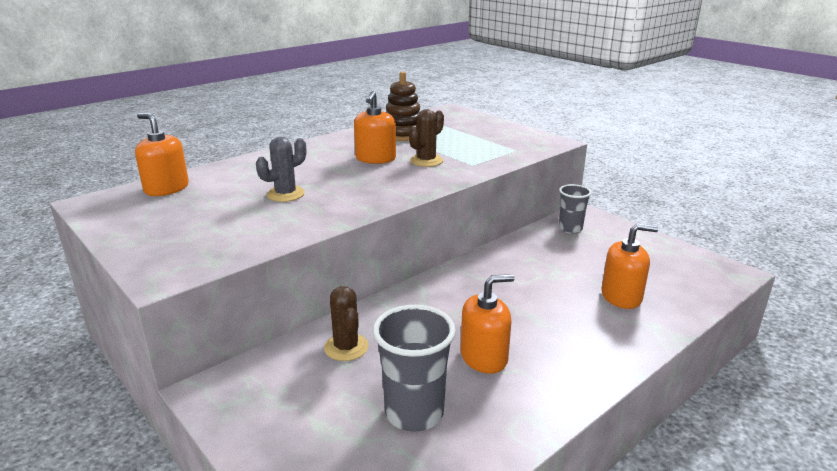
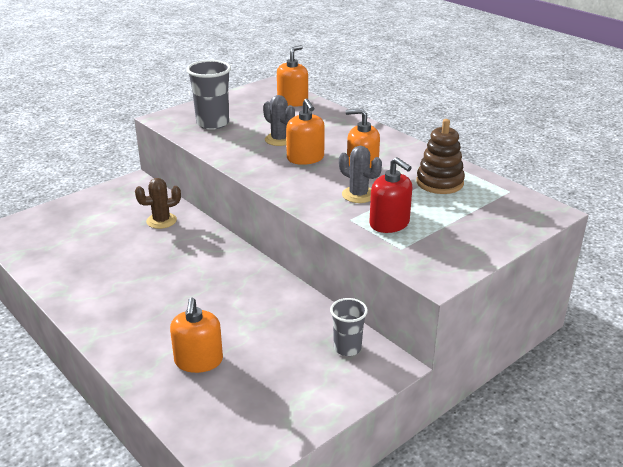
camera: 90 degrees right, 5 degrees up
(414, 413) = (87, 247): grey cup -> grey cup (212, 123)
(426, 161) = (358, 195): brown cactus -> grey cactus
(477, 152) = (389, 223): none -> red soap dispenser
(484, 357) = (132, 275): orange soap dispenser -> orange soap dispenser (305, 158)

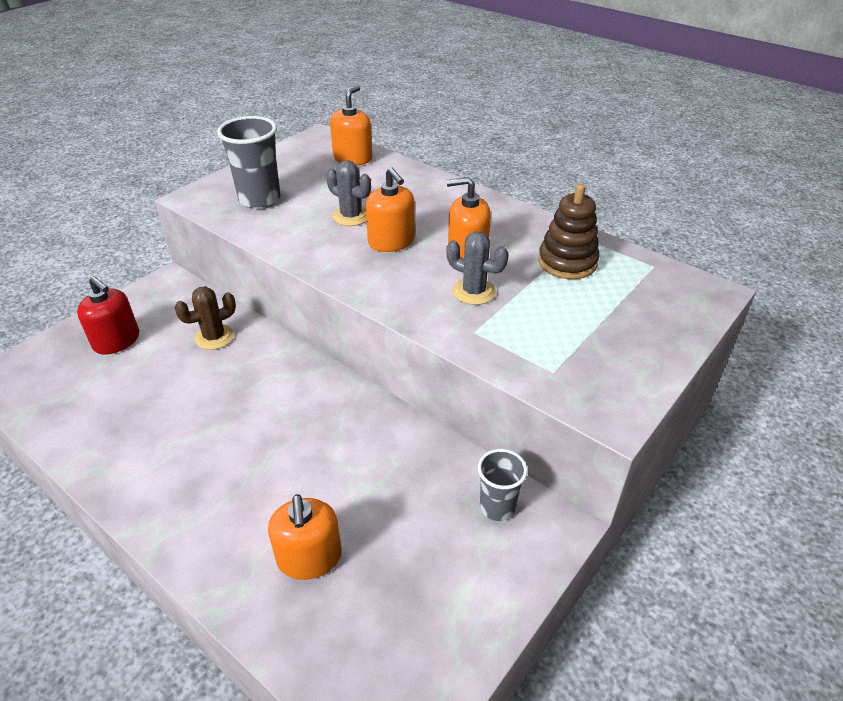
camera: 10 degrees left, 10 degrees up
(389, 223) = (526, 333): red soap dispenser -> red soap dispenser (117, 341)

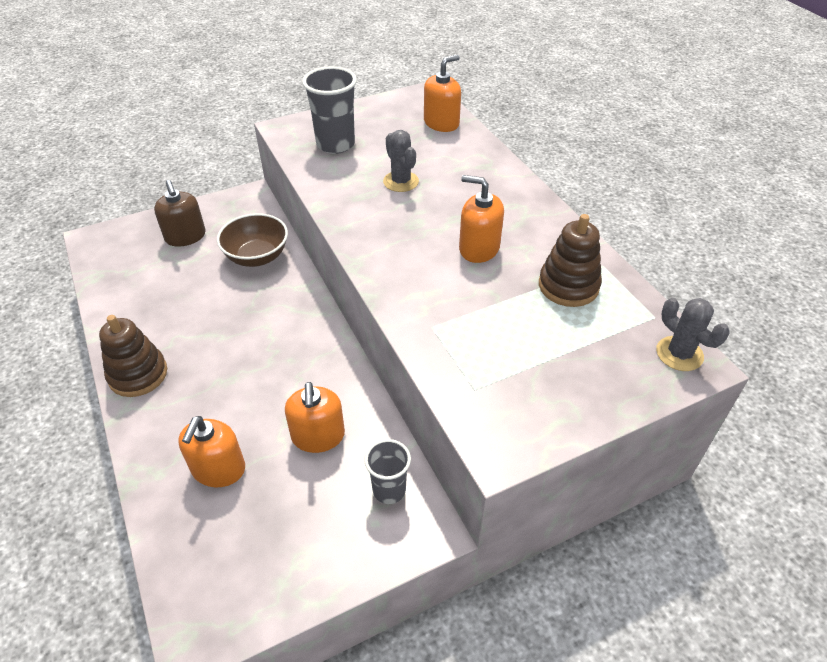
camera: 25 degrees right, 5 degrees up
(117, 341) = (185, 236): red soap dispenser -> brown soap dispenser
(150, 497) = (138, 374): none -> brown stacking toy
(214, 337) = (257, 257): brown cactus -> brown bowl
(391, 241) = (419, 216): orange soap dispenser -> orange soap dispenser (318, 436)
(474, 292) = (458, 288): grey cactus -> grey cactus (679, 354)

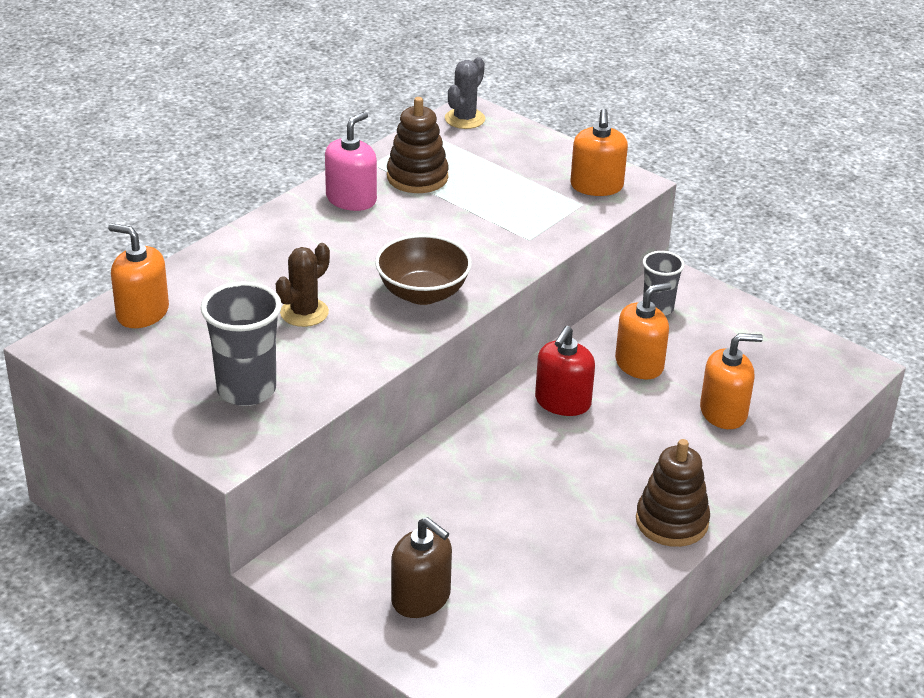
camera: 115 degrees left, 10 degrees down
(185, 236) = (421, 598): brown soap dispenser -> brown soap dispenser turned 90 degrees clockwise
(257, 257) = (419, 506): brown bowl -> brown bowl (422, 293)
(304, 364) = (562, 402): none -> red soap dispenser
(401, 181) = (304, 313): grey cactus -> brown cactus
(479, 248) = (396, 234): orange soap dispenser -> orange soap dispenser (596, 186)
(545, 238) = (351, 199): none -> pink soap dispenser

